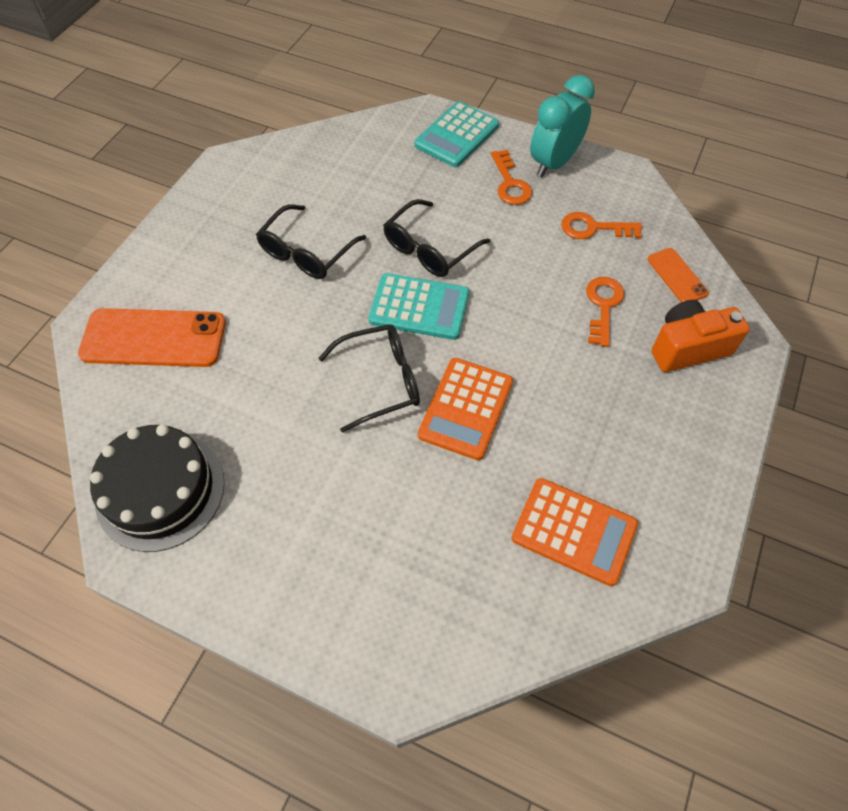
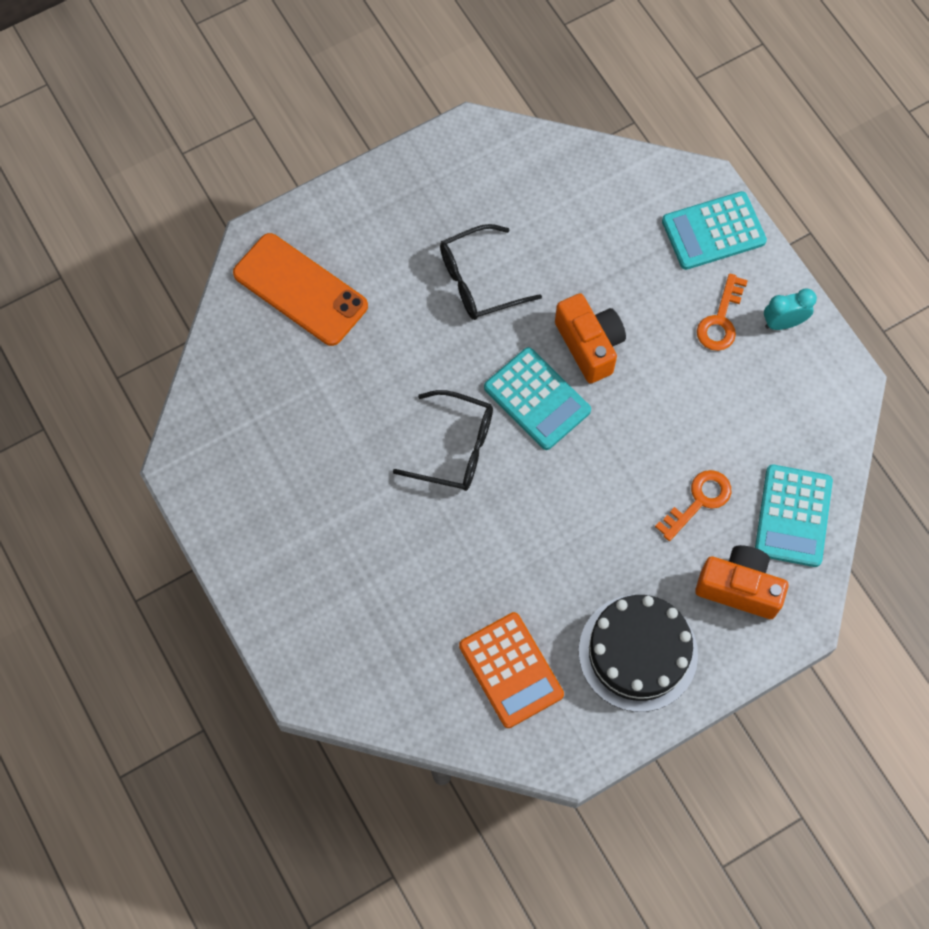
camera: 35 degrees right, 10 degrees up
(160, 490) = (230, 432): black cake -> black cake (638, 652)
(429, 249) = (589, 345): black glasses -> orange camera
(466, 408) = (505, 517): orange calculator -> none
(554, 163) = (783, 323): turquoise clock -> turquoise clock, size x0.60
(593, 228) = (759, 418): orange key -> none
(677, 276) = (793, 516): orange phone -> turquoise calculator

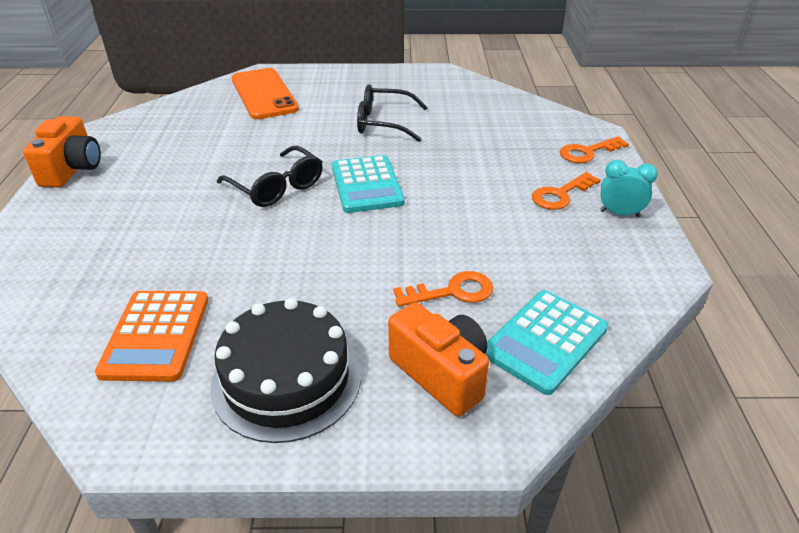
camera: 30 degrees right, 30 degrees down
(589, 345) = (436, 173): orange camera -> orange camera (72, 169)
(713, 231) = (587, 152): turquoise calculator -> orange key

